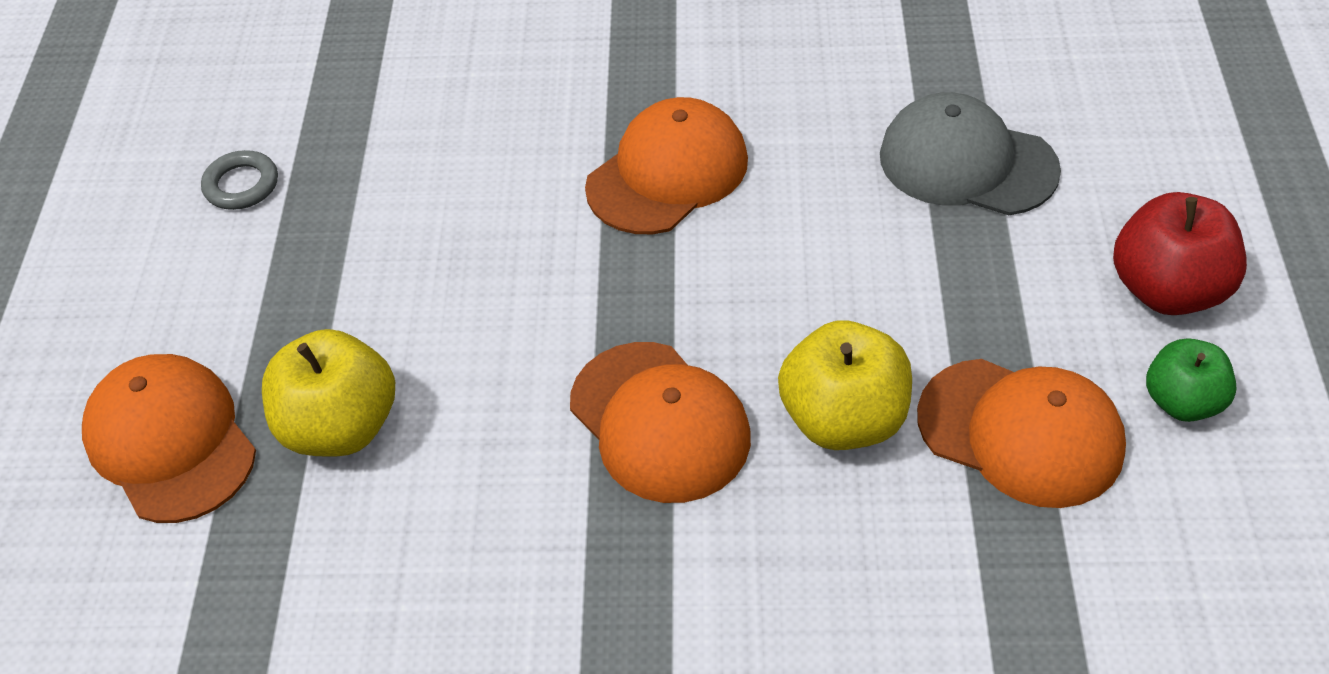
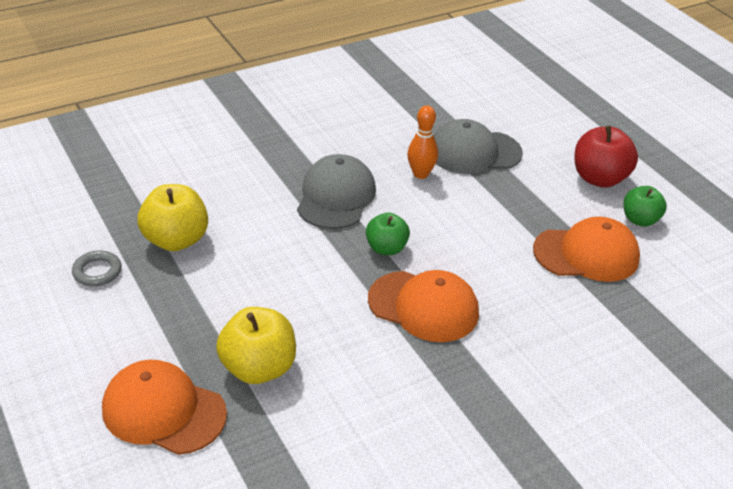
camera: 35 degrees left, 10 degrees down
(667, 173) = (336, 197): orange cap -> grey cap
(678, 295) = (386, 248): none -> green apple
(839, 176) = (420, 174): none -> orange bowling pin
(843, 420) = (507, 275): yellow apple -> yellow apple (176, 240)

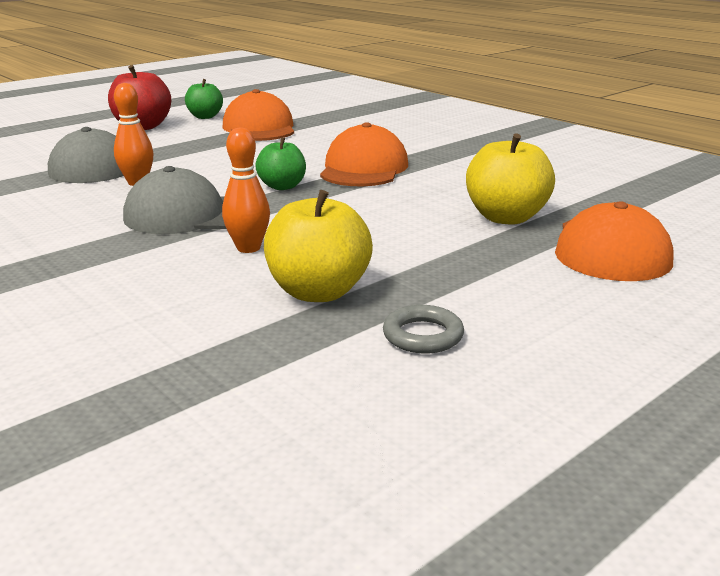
camera: 100 degrees left, 15 degrees down
(260, 218) = (248, 248): none -> orange bowling pin

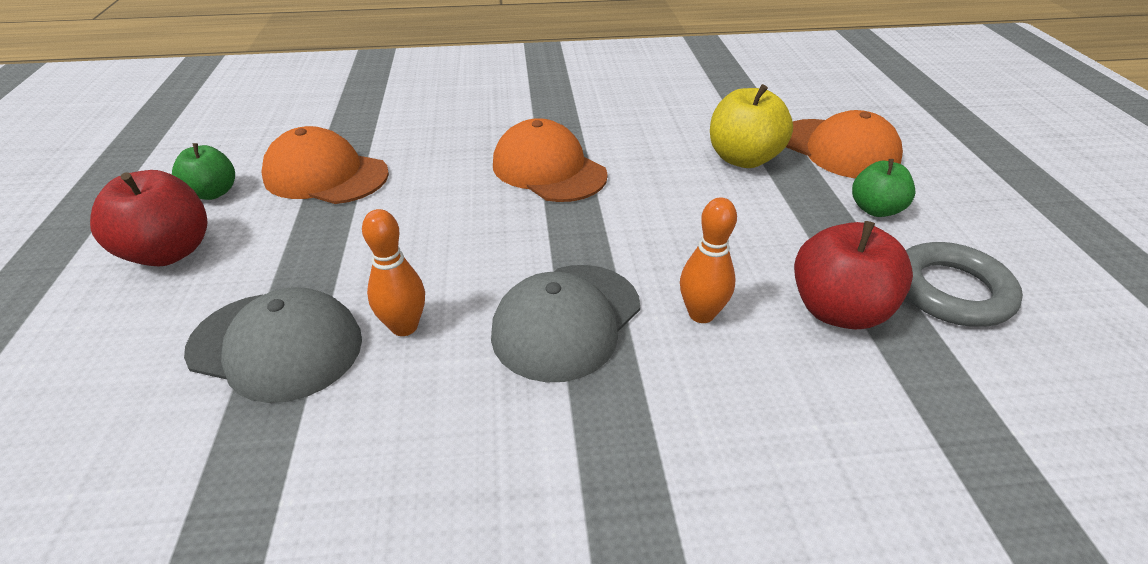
camera: 55 degrees left, 15 degrees up
(282, 186) = (545, 232): green apple -> green apple (875, 209)
(318, 292) = (838, 310): yellow apple -> red apple
(423, 335) = (951, 291): grey ring -> grey ring, size x1.66

